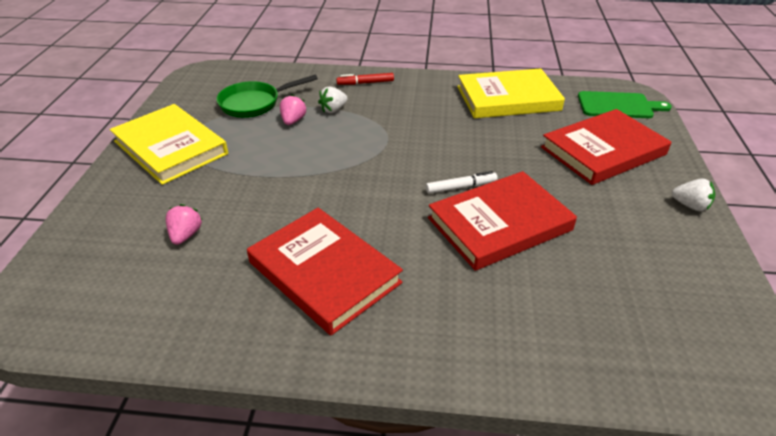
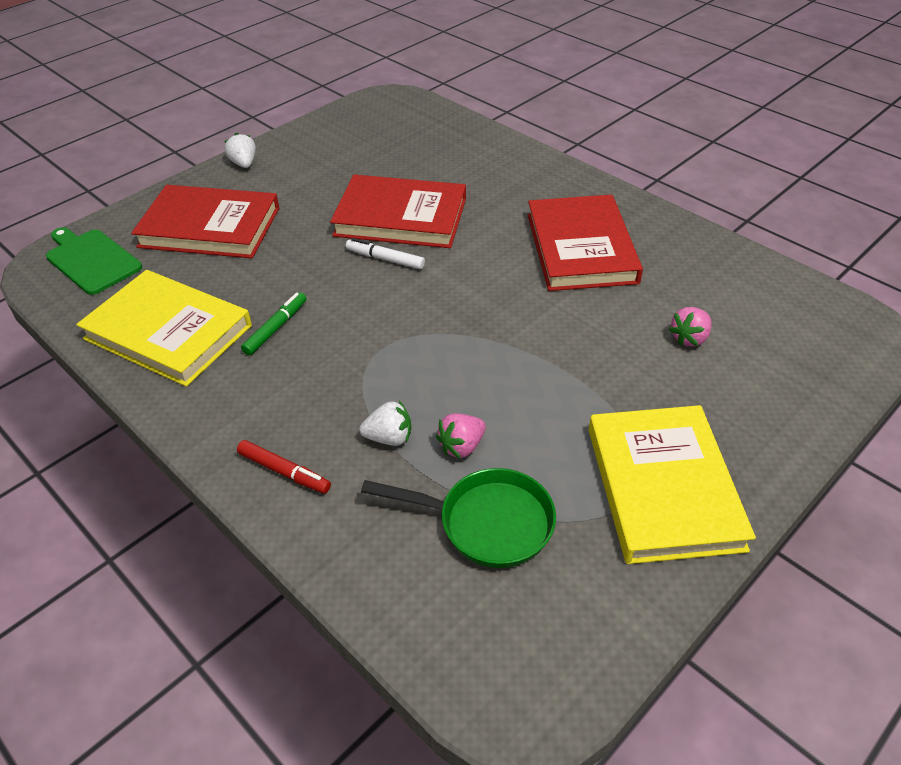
camera: 140 degrees left, 5 degrees up
(459, 123) = (276, 328): none -> green marker

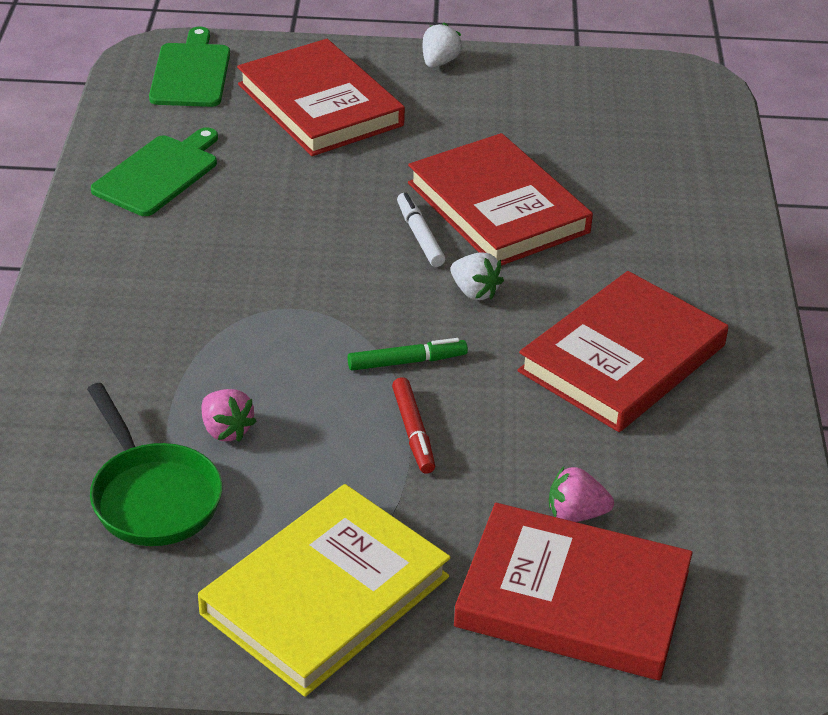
camera: 45 degrees right, 5 degrees down
(168, 332) = (159, 173): yellow book -> green cutting board
(276, 328) = (239, 229): green marker -> green marker (407, 362)
(284, 471) = (79, 341): red marker -> red marker (413, 431)
(389, 437) = (186, 379): white strawberry -> white strawberry (474, 292)
(461, 446) = (226, 430): pink strawberry -> pink strawberry turned 135 degrees counterclockwise
(758, 380) = (572, 599): none -> red book

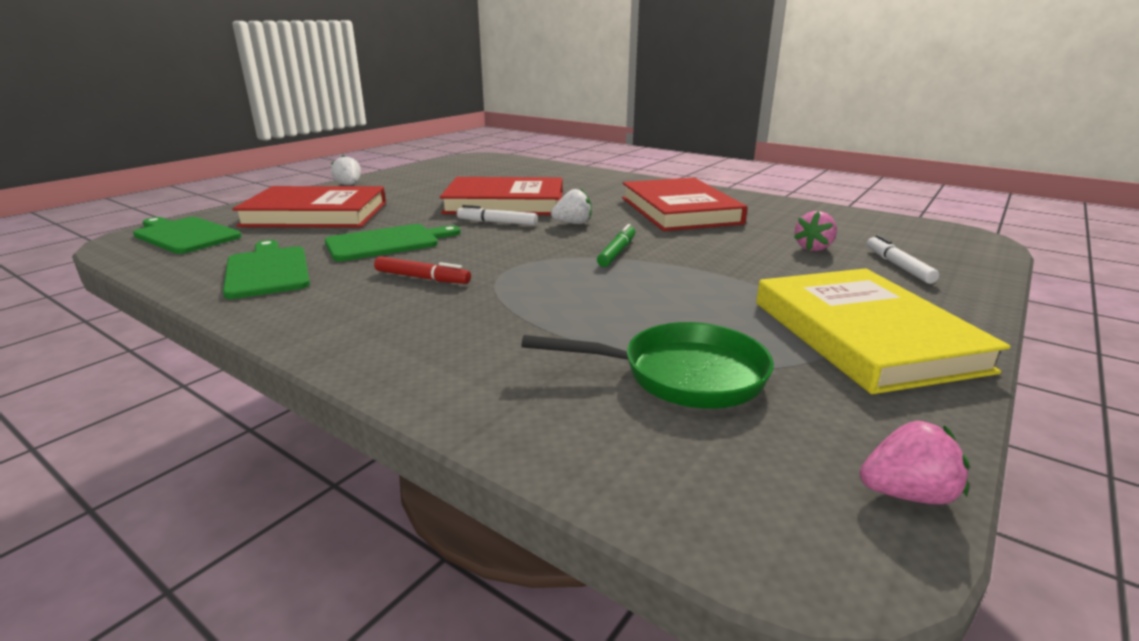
camera: 55 degrees left, 15 degrees down
(226, 430) = (623, 323): pink strawberry -> pink strawberry (906, 494)
(286, 198) = (387, 242): none -> green cutting board
(413, 431) = (693, 267): red marker -> red marker (422, 278)
(572, 599) = (898, 266): red book -> white marker

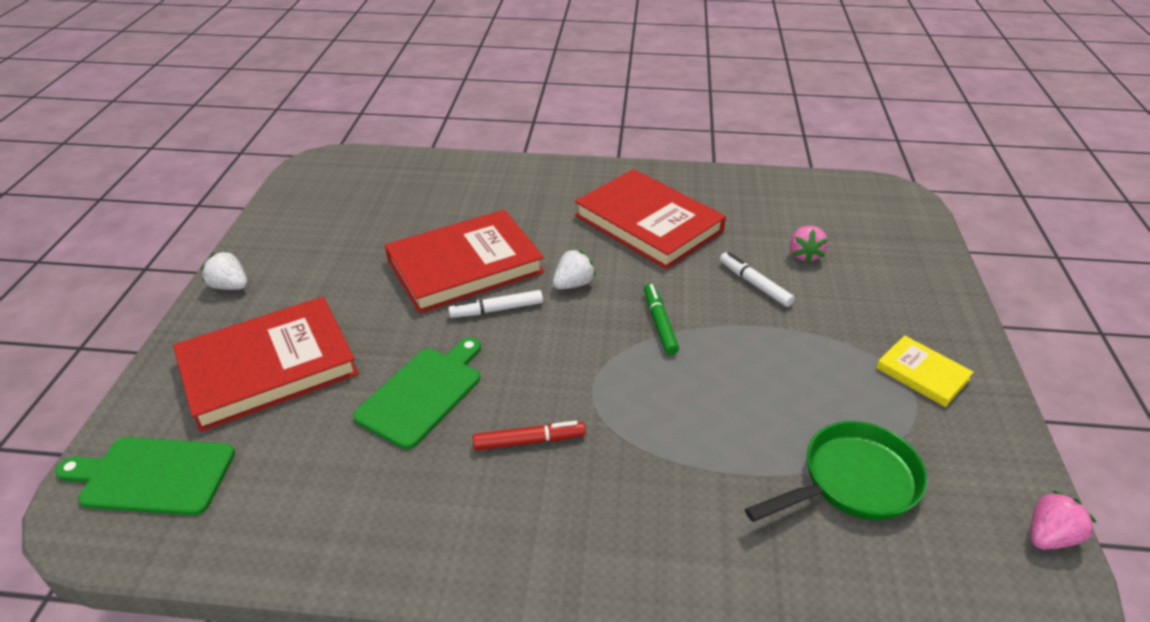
camera: 30 degrees left, 15 degrees up
(267, 270) = (353, 498): green cutting board -> none
(864, 335) = (922, 374): yellow book -> yellow book, size x0.49
(898, 266) = (880, 262): white marker -> white marker (754, 284)

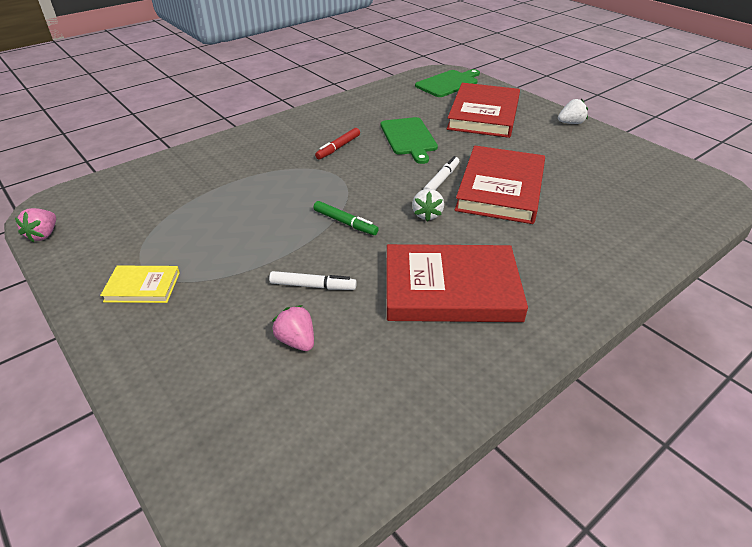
camera: 135 degrees right, 0 degrees up
(852, 482) = (166, 206): green pan -> none

